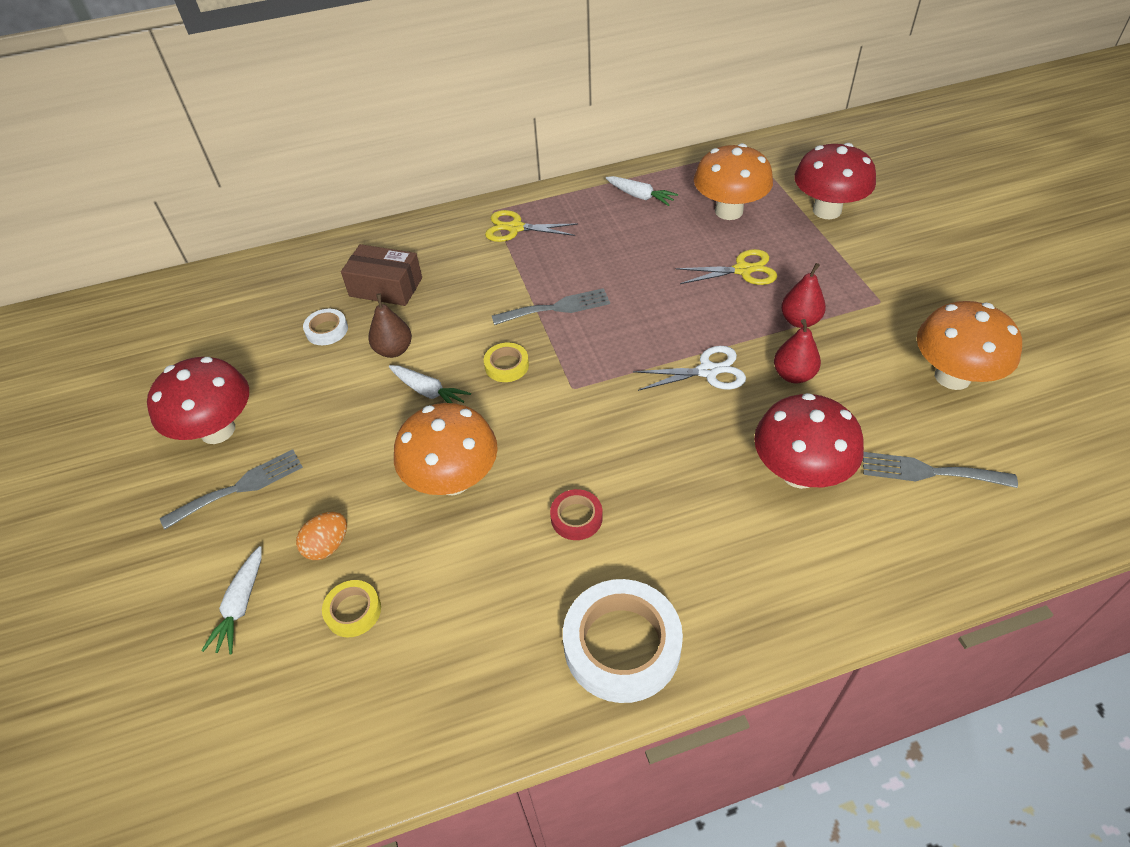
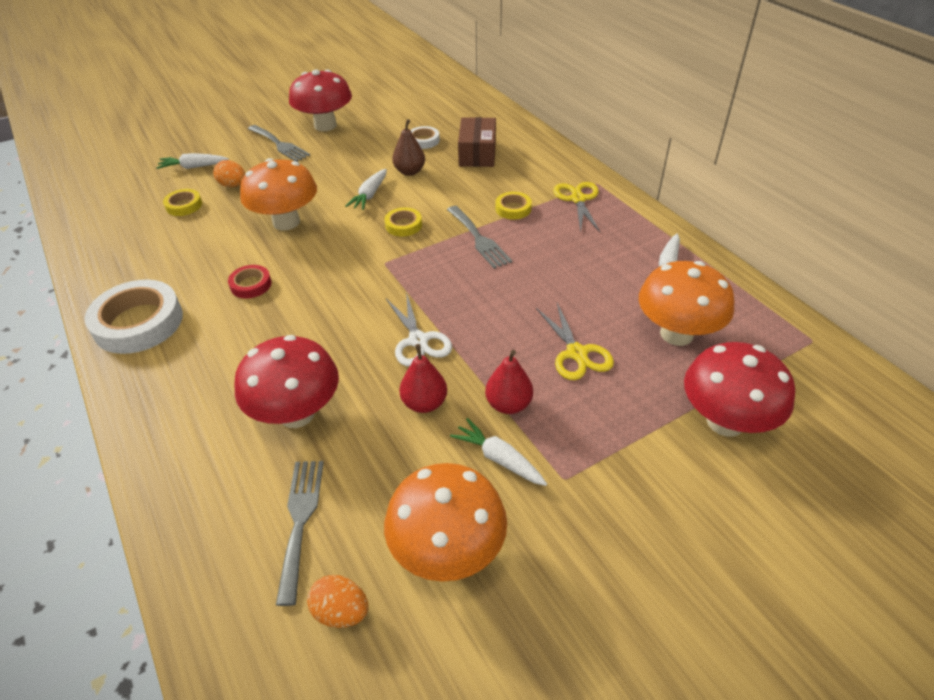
camera: 75 degrees right, 5 degrees down
(512, 275) = (513, 209): none -> yellow tape
(860, 335) = (499, 458): none -> white carrot
(1014, 446) = (341, 612): none -> orange egg

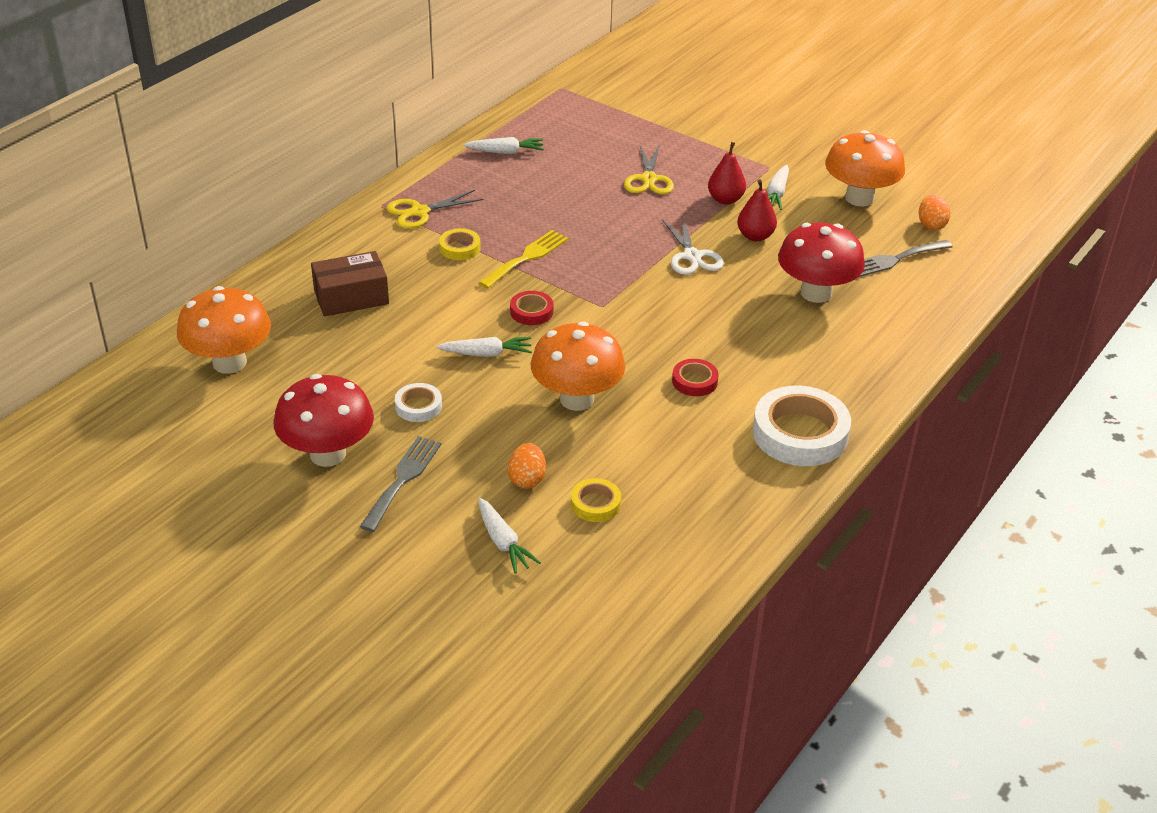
camera: 115 degrees left, 5 degrees down
(403, 225) = (531, 312): yellow tape -> red tape
(409, 171) = (419, 338): brown pear -> none
(418, 341) = (692, 256): white scissors -> white scissors turned 120 degrees clockwise
(424, 140) = (335, 348): white tape -> white tape (418, 406)
(479, 239) = (527, 257): grey fork -> yellow fork
(577, 353) = (649, 179): yellow scissors -> yellow scissors turned 135 degrees clockwise
(676, 334) = (593, 140): orange mushroom -> orange mushroom (229, 362)
(725, 421) = (671, 116): red mushroom -> none

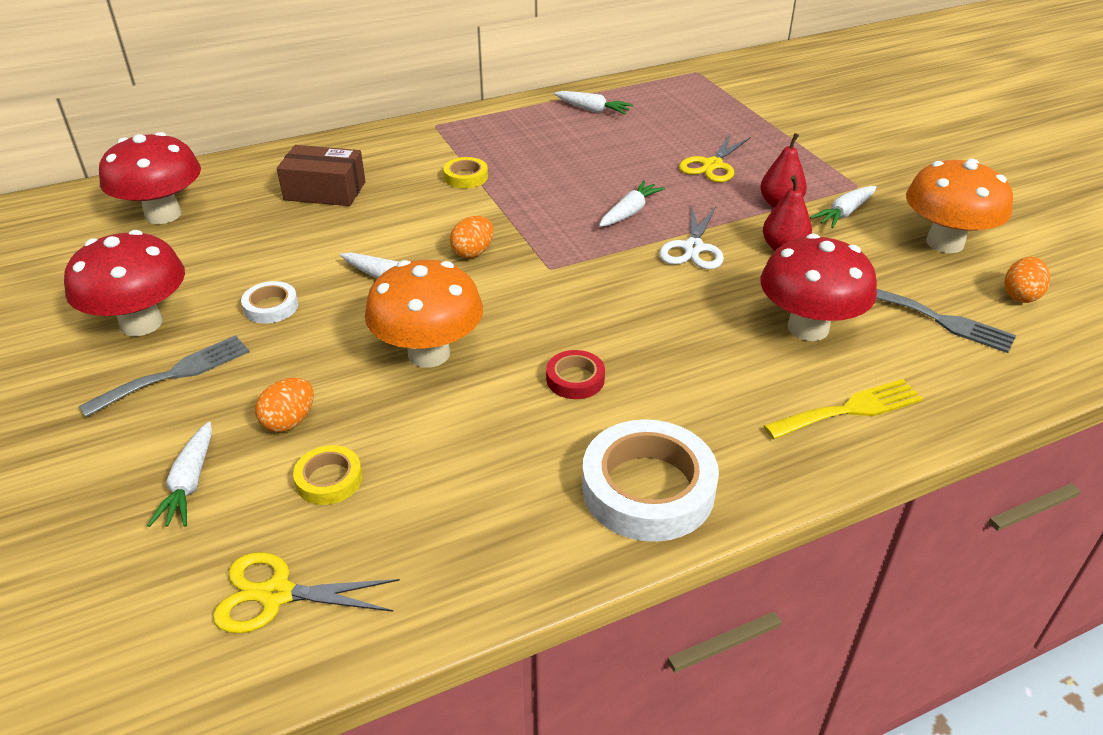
camera: 30 degrees right, 0 degrees up
(229, 362) = (163, 214): orange mushroom -> red mushroom
(419, 212) = (462, 138): yellow scissors -> yellow scissors (276, 595)
(527, 257) = (520, 202): yellow fork -> yellow fork (850, 410)
(531, 312) = (473, 252): red tape -> orange egg
(620, 240) = (630, 212): none -> white carrot
(894, 259) = (941, 320): grey fork -> grey fork turned 150 degrees counterclockwise

